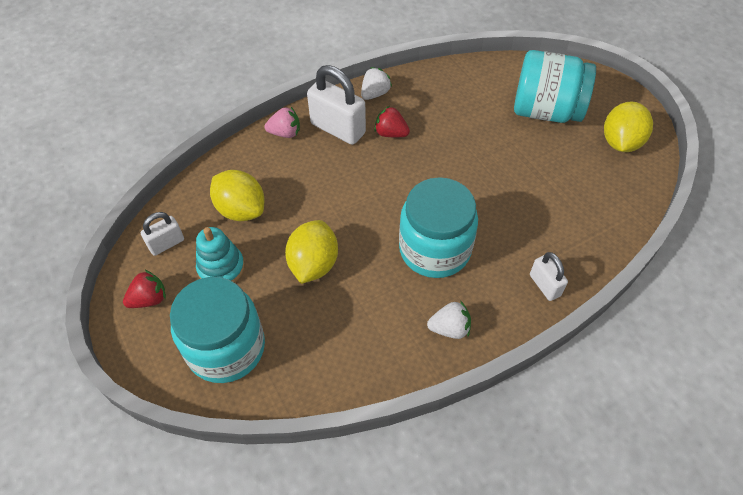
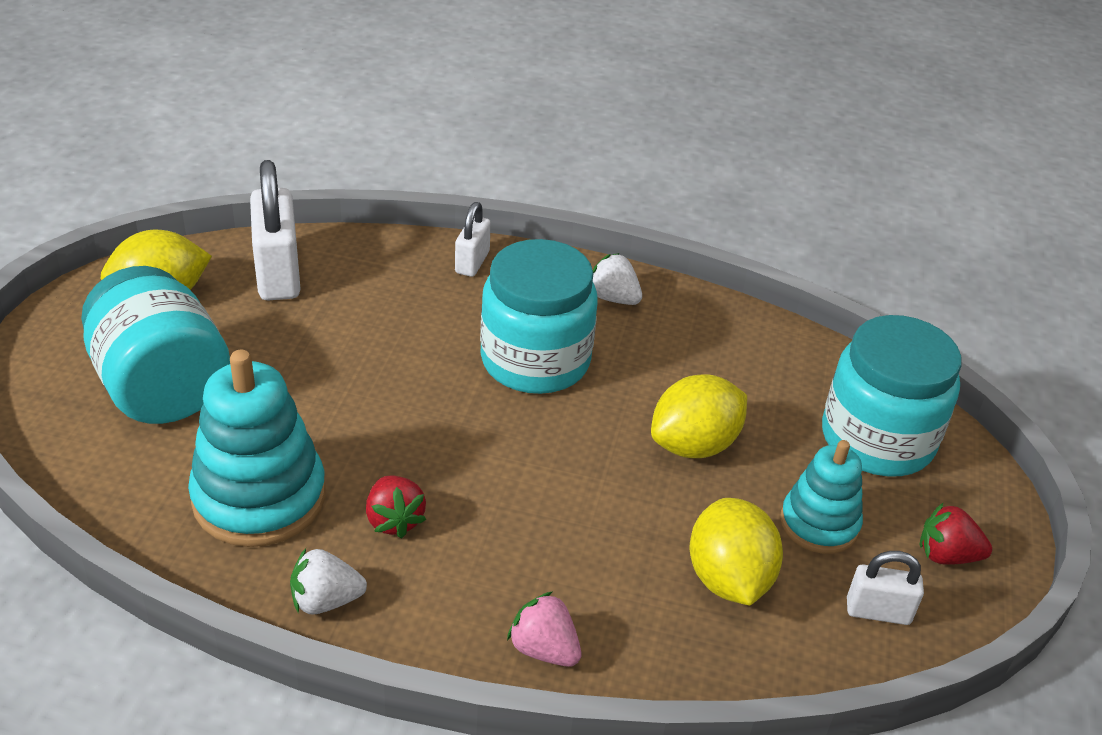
camera: 140 degrees left, 15 degrees down
(338, 128) = (456, 589): white padlock -> white padlock (278, 274)
(446, 104) = (259, 497): none -> turquoise stacking toy

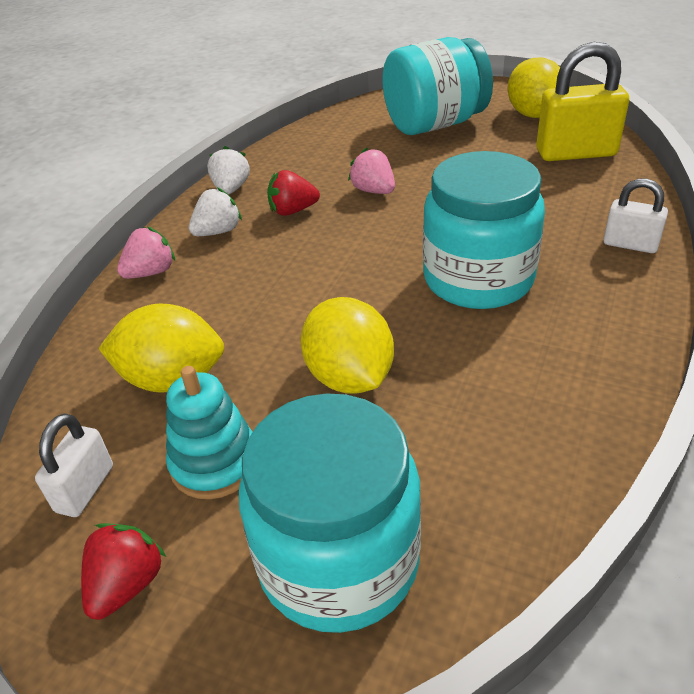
camera: 105 degrees right, 0 degrees up
(259, 497) = (326, 163): turquoise stacking toy -> none
(278, 274) = (575, 153): white padlock -> yellow padlock
(349, 443) = (374, 191): none -> pink strawberry
(613, 298) = (597, 338): white strawberry -> white strawberry (218, 232)

